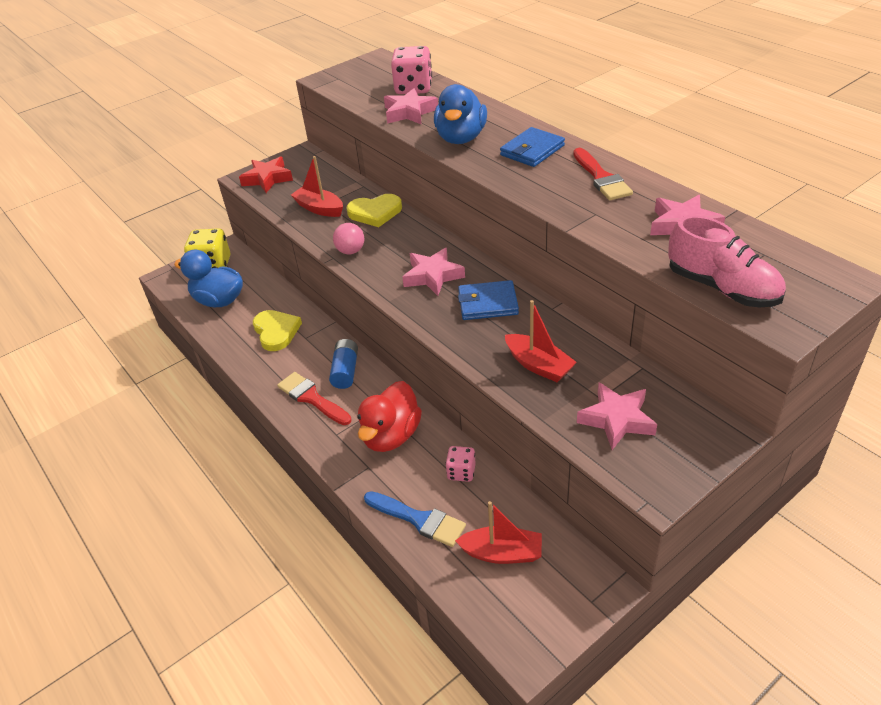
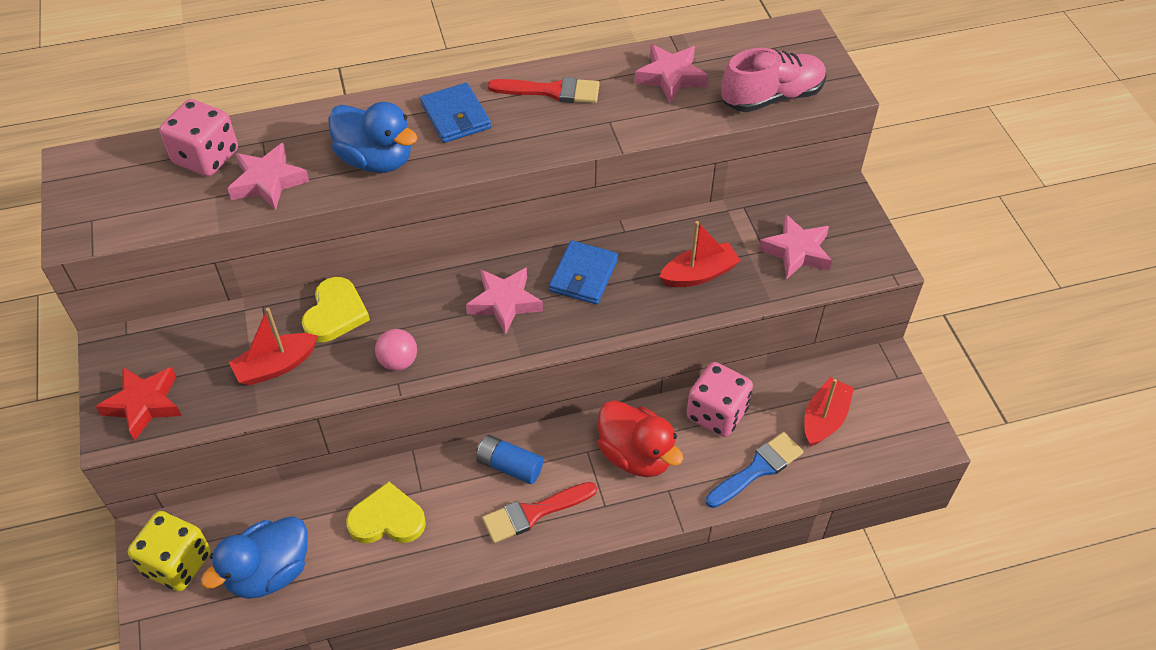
camera: 70 degrees left, 10 degrees up
(461, 472) = (716, 413): pink dice -> pink dice, size x1.79

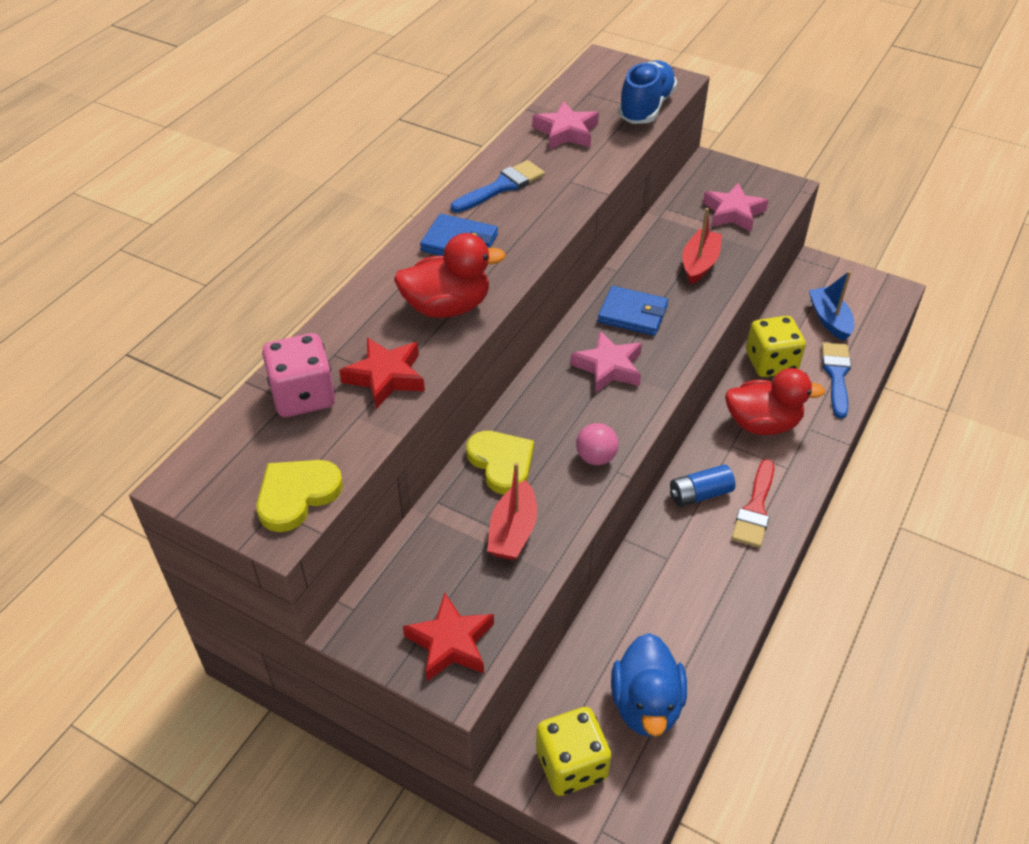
camera: 45 degrees left, 5 degrees down
(268, 182) = (386, 377): pink star -> red star
(376, 160) = (447, 307): blue duck -> red duck
(387, 519) = (672, 596): yellow heart -> yellow heart (297, 495)
(551, 91) = (501, 187): red brush -> blue brush
(583, 275) = (632, 314): blue wallet -> blue wallet turned 45 degrees counterclockwise
(716, 413) = (771, 363): pink dice -> yellow dice
(772, 97) = (646, 107): pink shoe -> blue shoe
(824, 419) = (829, 320): red boat -> blue boat

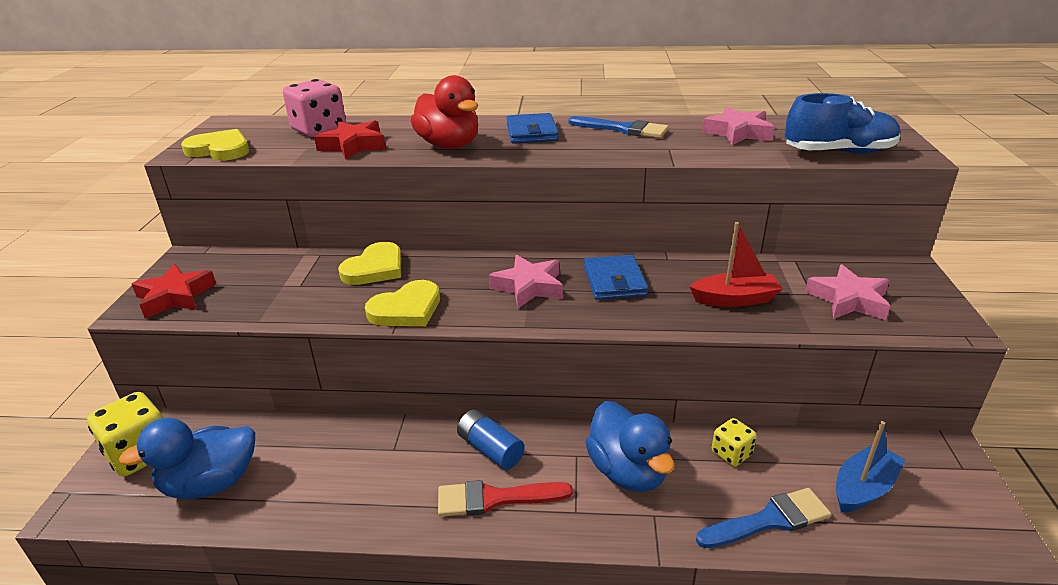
camera: 65 degrees right, 15 degrees down
(513, 531) = (300, 292): red boat -> none
(596, 457) = (406, 309): pink ball -> yellow heart
(762, 424) = (628, 471): red duck -> blue duck
(771, 363) = (731, 453): yellow dice -> yellow dice, size x0.56

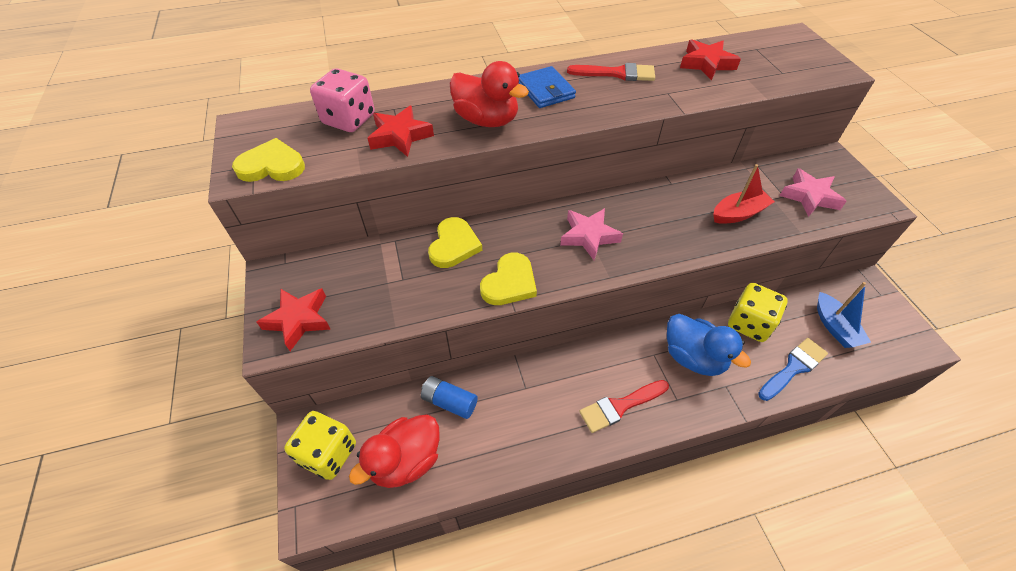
camera: 20 degrees left, 20 degrees up
(211, 483) = (406, 461): blue duck -> red duck
(490, 449) = (594, 367): blue battery -> blue battery (449, 402)
(614, 281) = (647, 215): blue wallet -> none
(623, 129) = (617, 73): blue brush -> red brush
(731, 453) = (749, 323): yellow dice -> yellow dice, size x1.79
(738, 133) = (706, 64): pink star -> red star
(838, 152) = (790, 76): blue shoe -> none
(863, 488) = (835, 327): blue boat -> blue boat turned 135 degrees clockwise

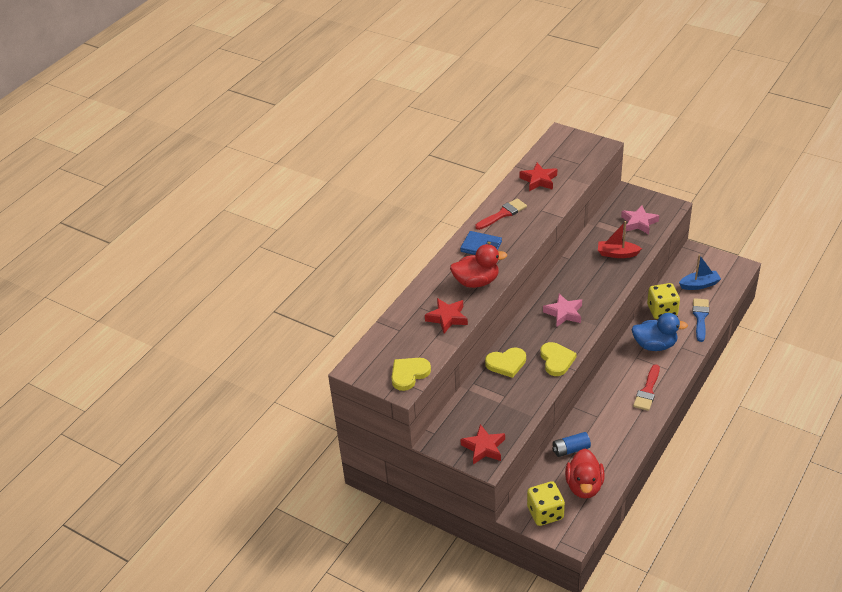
camera: 40 degrees left, 10 degrees down
(349, 119) = (406, 328): pink dice -> none
(454, 245) = (506, 363): yellow heart -> yellow heart turned 105 degrees clockwise
(738, 213) = (617, 254): red boat -> red boat turned 105 degrees counterclockwise
(835, 327) = (699, 285): blue boat -> blue boat turned 45 degrees counterclockwise

